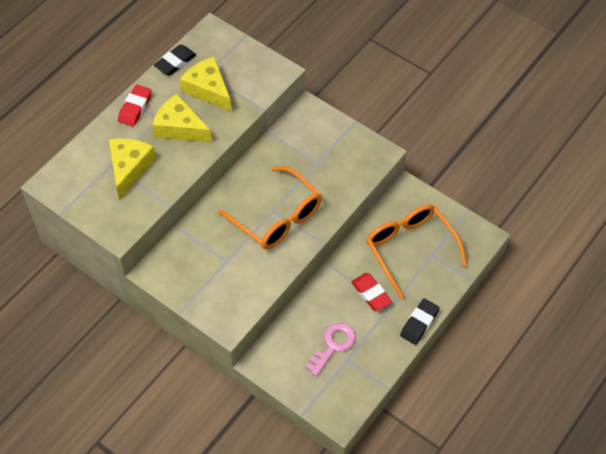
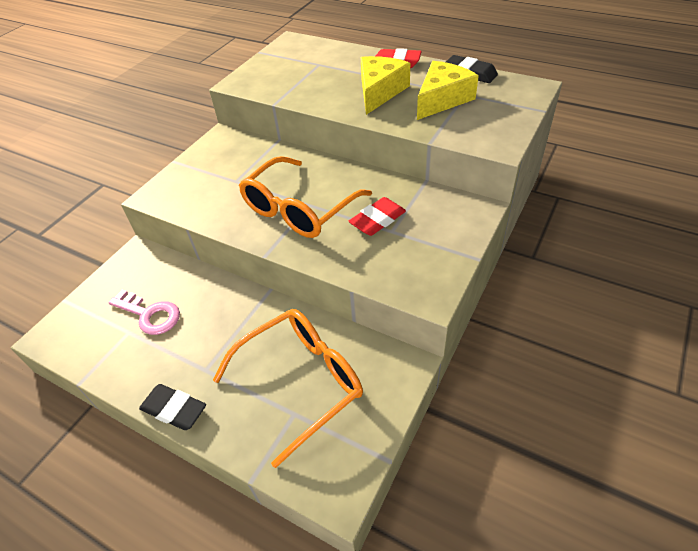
camera: 85 degrees right, 10 degrees down
(129, 168) = (317, 74): yellow cheese -> none
(371, 294) = (224, 344): red eraser -> red eraser (377, 220)

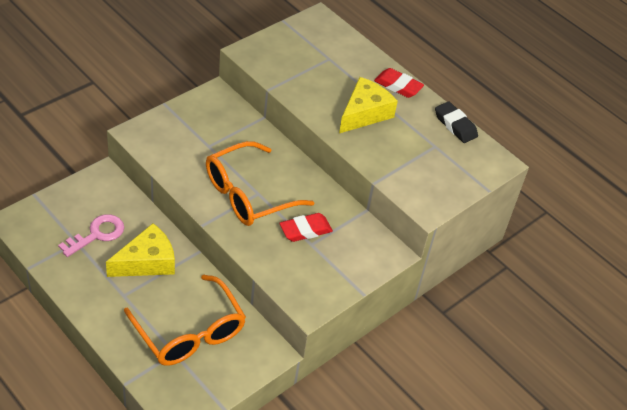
camera: 10 degrees right, 0 degrees up
(150, 314) = (97, 234): pink key -> pink key turned 90 degrees counterclockwise
(174, 409) = (91, 315): black eraser -> none
(301, 381) = (190, 333): orange glasses -> orange glasses turned 75 degrees clockwise
(442, 99) = (412, 144): yellow cheese -> yellow cheese (147, 262)

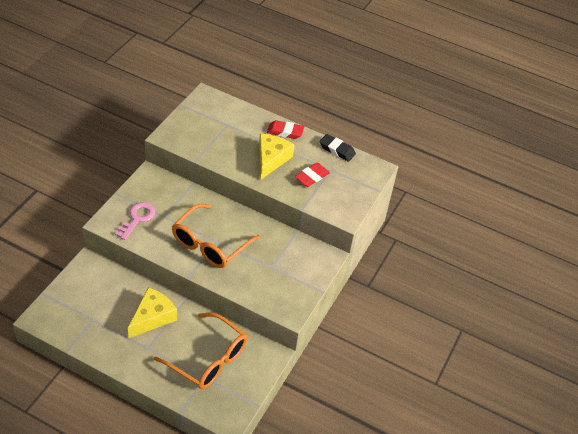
camera: 20 degrees left, 0 degrees up
(97, 234) = (105, 309): pink key -> pink key (137, 218)
(305, 230) = (262, 258): red eraser -> red eraser (312, 177)

